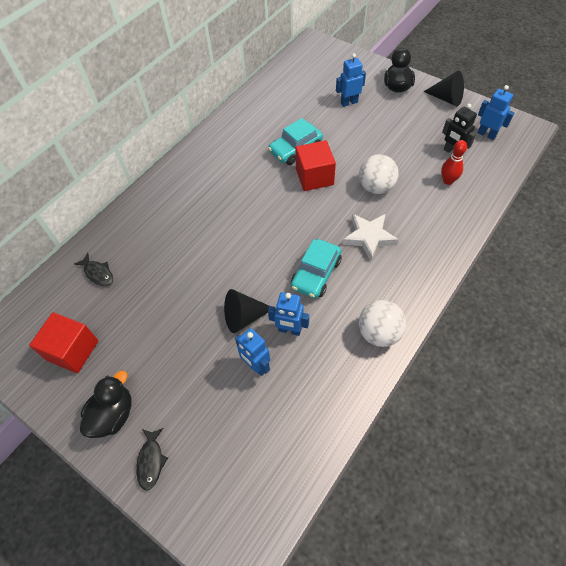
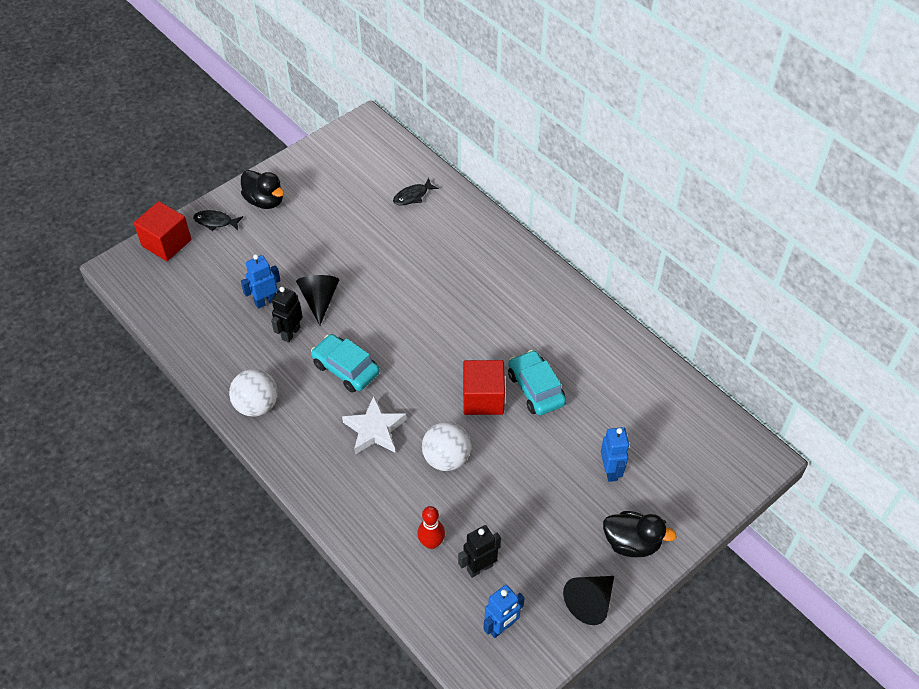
camera: 100 degrees right, 5 degrees down
(73, 350) = (336, 177): red cube -> red cube (166, 243)
(289, 330) = (290, 333): blue robot -> black robot

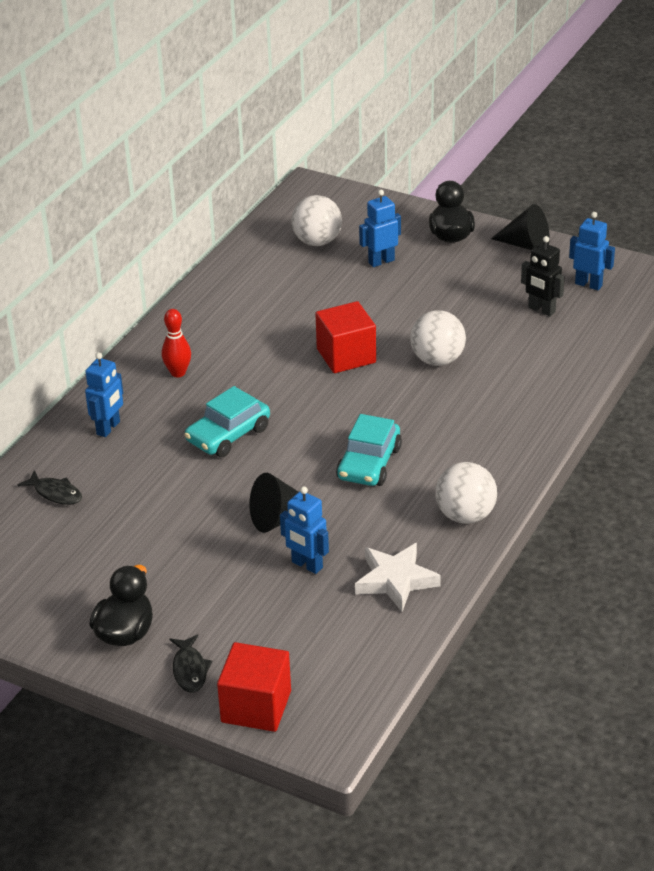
camera: 110 degrees left, 15 degrees down
(290, 333) = (344, 525): black robot -> none
(375, 429) = (436, 417): white star -> white star (395, 580)
(431, 543) = (538, 344): red bowling pin -> red bowling pin (178, 373)
(467, 236) = (108, 428): none -> blue robot
(536, 389) = (311, 325): turquoise car -> turquoise car (228, 435)
(662, 433) = (317, 242): none -> white ball

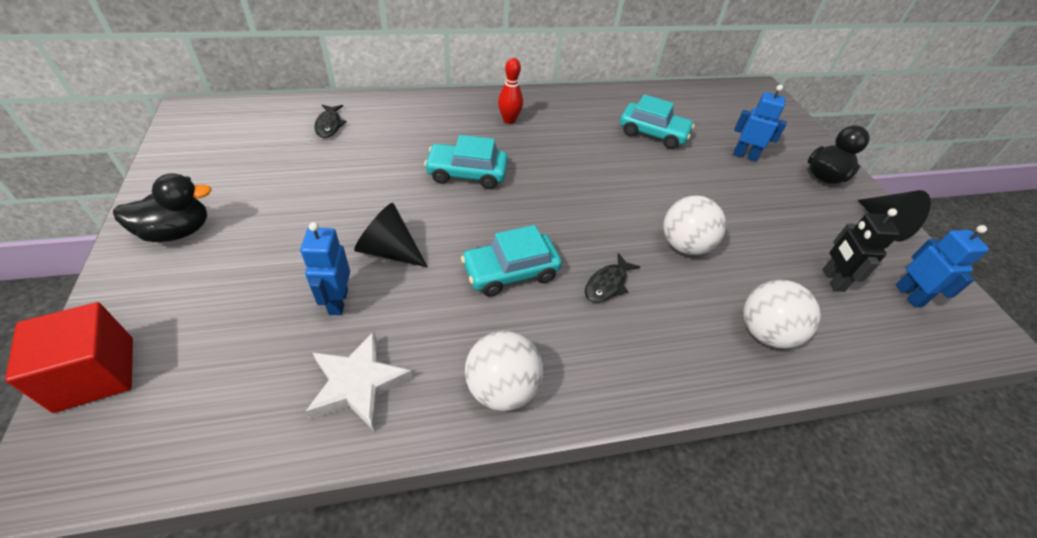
camera: 45 degrees right, 10 degrees up
(108, 428) = (420, 117): blue robot -> none
(190, 670) = (140, 295): black fish -> black fish (607, 284)
(295, 295) = (653, 133): none -> turquoise car
(317, 242) = (718, 117): white ball -> white ball (765, 332)
(346, 356) = (623, 190): red cube -> none

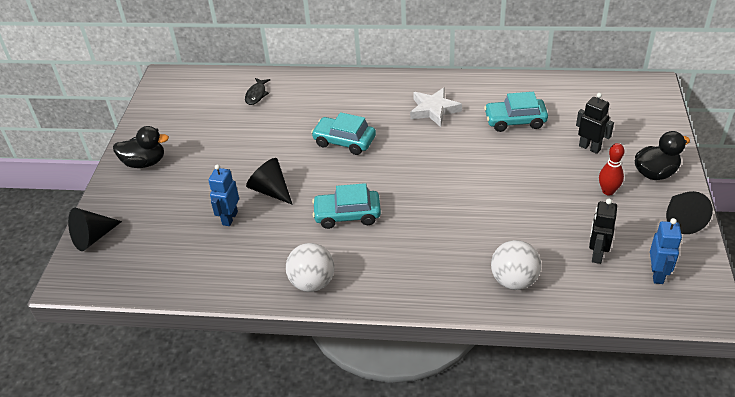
camera: 25 degrees right, 5 degrees down
(95, 374) = (93, 237): red cube -> black cone
(358, 384) = (229, 266): white star -> white star (434, 110)
(509, 120) = (395, 100): red bowling pin -> red bowling pin (608, 191)
(607, 284) = (413, 232): black fish -> none
(653, 133) = (515, 121): turquoise car -> turquoise car turned 135 degrees clockwise
(684, 245) = (488, 213): white ball -> none
(745, 155) = (589, 147): blue robot -> black robot

